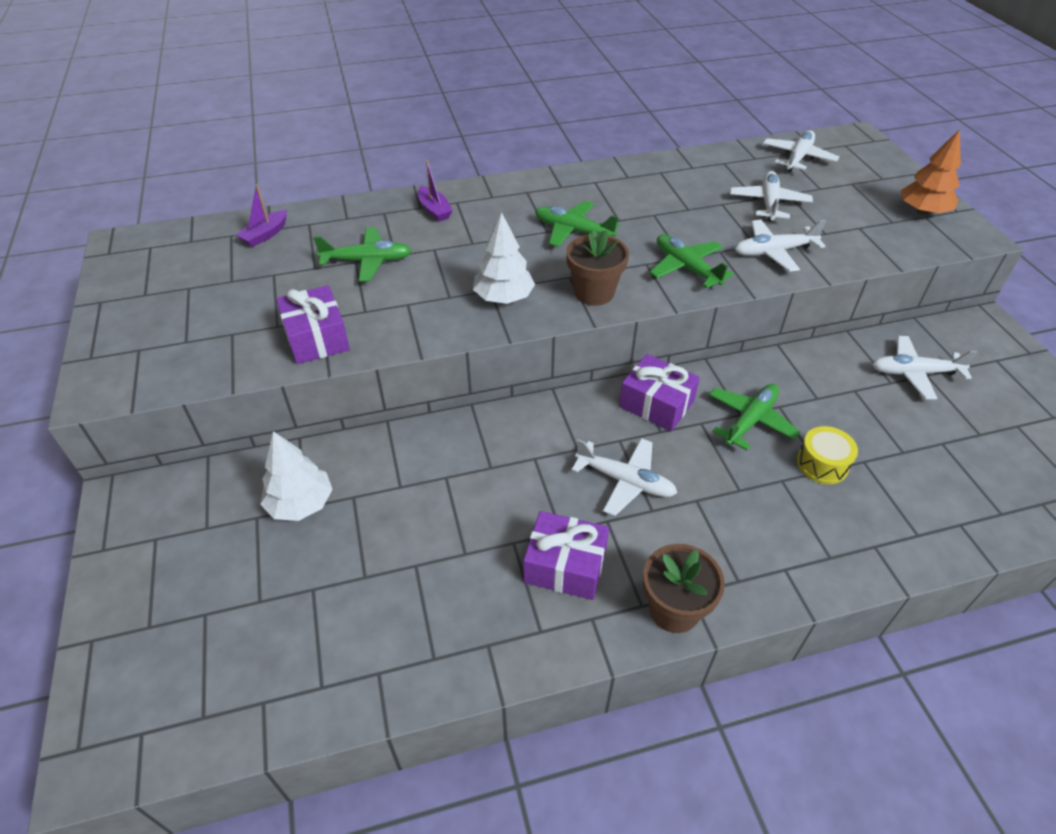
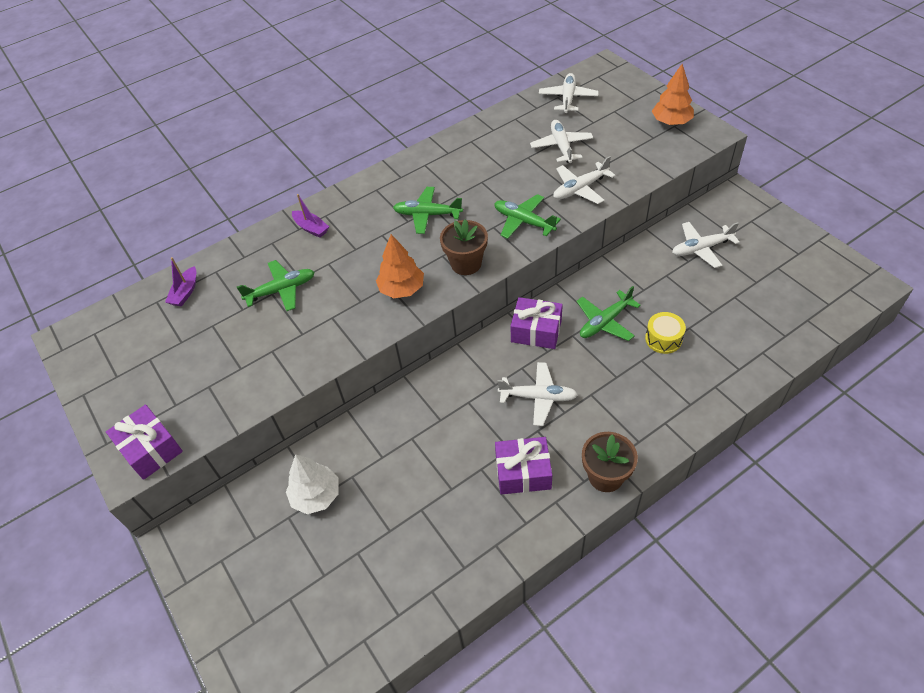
camera: 15 degrees left, 5 degrees up
(316, 338) = (277, 368): purple gift -> purple gift (150, 449)
(504, 298) = (402, 289): white tree -> orange tree
(750, 420) = (605, 322): green plane -> green plane turned 150 degrees counterclockwise

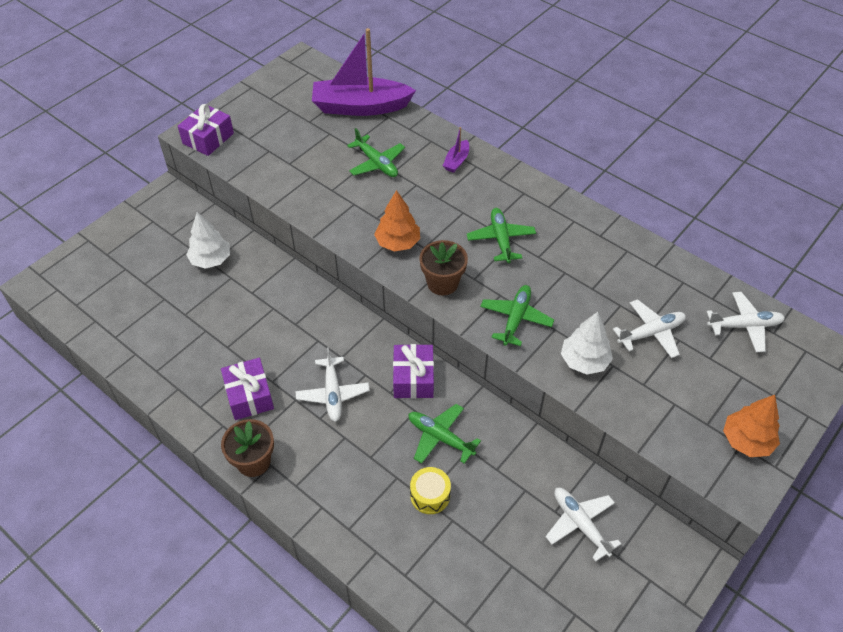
camera: 70 degrees right, 0 degrees up
(185, 292) = (360, 107): purple boat -> purple boat, size x2.37
(580, 189) = (584, 361): white plane -> white tree

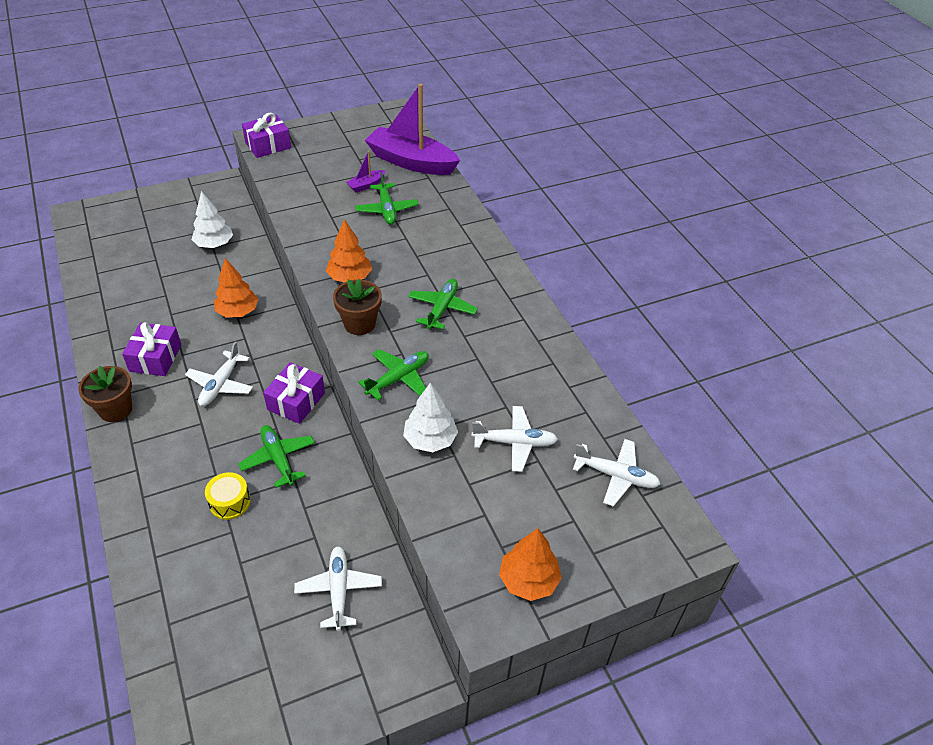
camera: 25 degrees right, 5 degrees down
(290, 317) = (238, 312): none -> orange tree
(456, 161) = (457, 232): purple boat -> purple boat (366, 185)

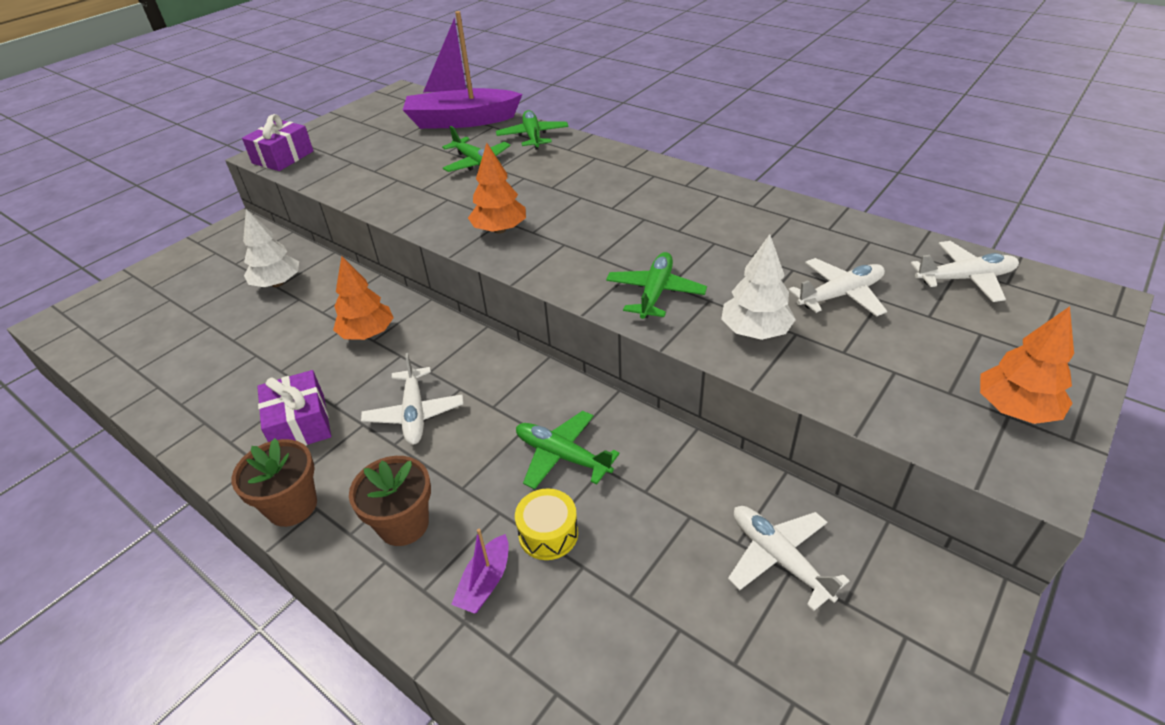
camera: 25 degrees left, 5 degrees down
(296, 401) = (524, 388): purple gift -> none
(359, 324) = (556, 264): brown flower pot -> brown flower pot (403, 524)
(366, 185) = (433, 152): purple boat -> purple boat (485, 582)
(442, 308) = (629, 217): green plane -> green plane (532, 136)

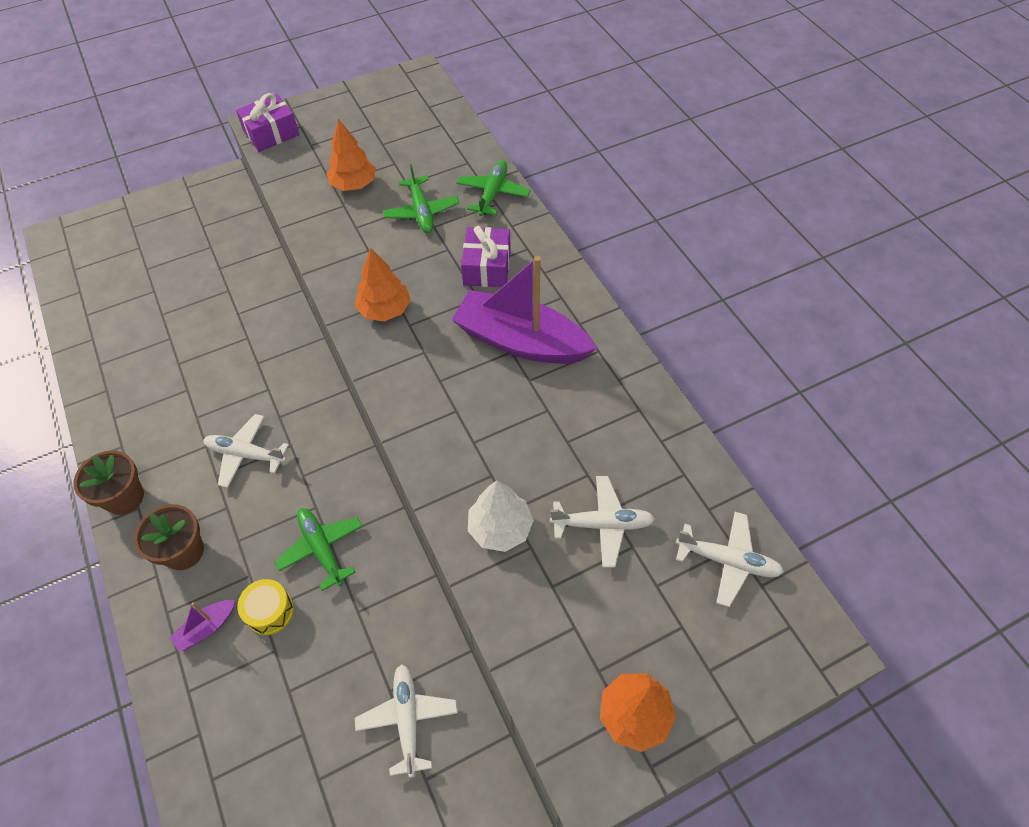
camera: 25 degrees right, 15 degrees up
(277, 283) = (221, 265): white tree -> none
(300, 424) = (165, 424): purple gift -> purple gift (487, 267)
(367, 334) = (257, 354): orange tree -> orange tree (354, 184)
(415, 414) = (245, 454): white plane -> white plane turned 90 degrees clockwise
(462, 121) = (446, 143): purple boat -> purple boat (521, 341)
(655, 293) = (455, 445): green plane -> none

